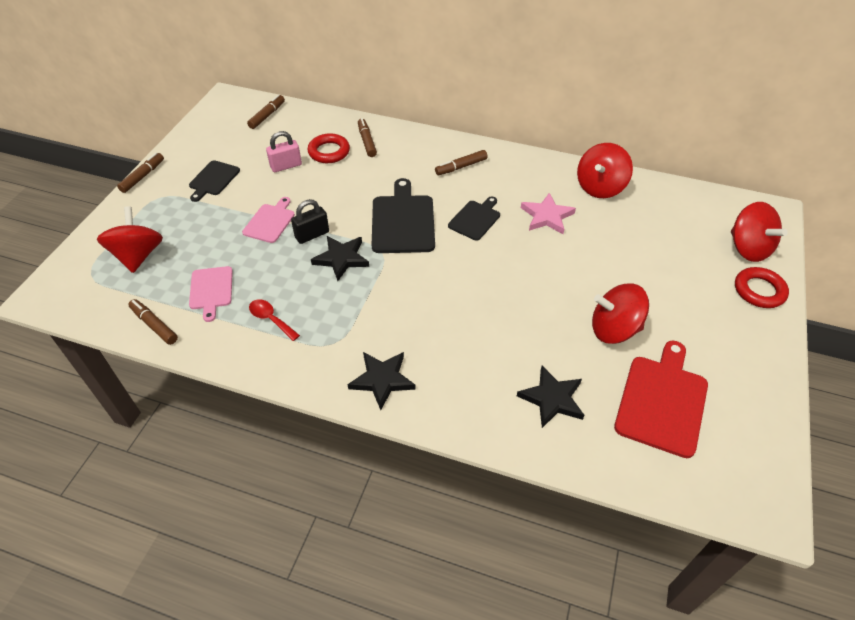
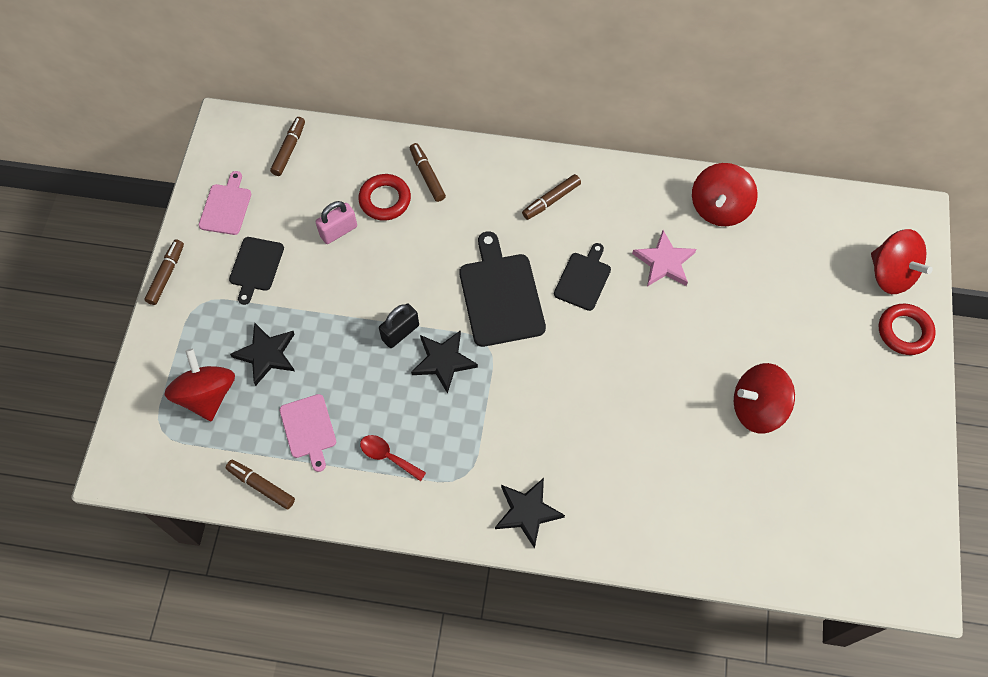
camera: 10 degrees left, 15 degrees up
(270, 222) = (345, 321): pink cutting board -> pink cutting board (226, 207)
(552, 399) = (705, 504): black star -> black star (266, 354)
(662, 401) = (814, 488): red cutting board -> none

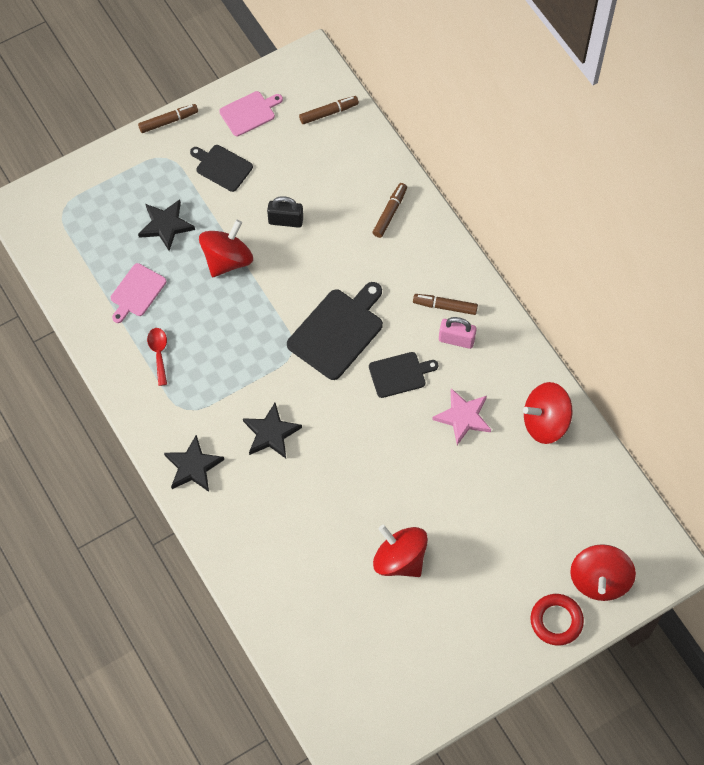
camera: 50 degrees right, 0 degrees up
(207, 395) = (108, 215): red spinning top -> red spinning top (227, 260)
(256, 266) = (222, 167): black cutting board -> black cutting board turned 60 degrees clockwise
(261, 486) = (76, 296): brown marker -> none
(338, 231) = (294, 194): pink padlock -> pink padlock (456, 339)
(385, 200) = (345, 202): red ring -> none
(400, 332) = (253, 291): black padlock -> black padlock (285, 221)
(443, 361) = (256, 334): black star -> black star (271, 433)

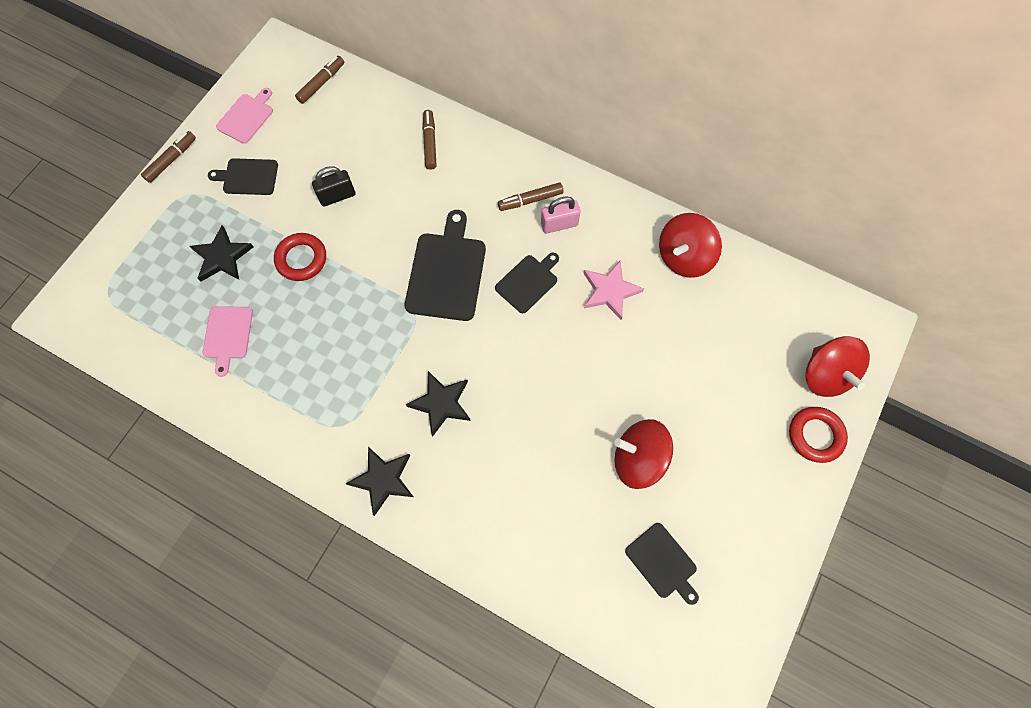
camera: 30 degrees left, 5 degrees up
(159, 353) = (284, 384): red spoon -> none
(227, 260) = (301, 259): red spinning top -> red ring
(368, 644) = (662, 562): none -> black cutting board

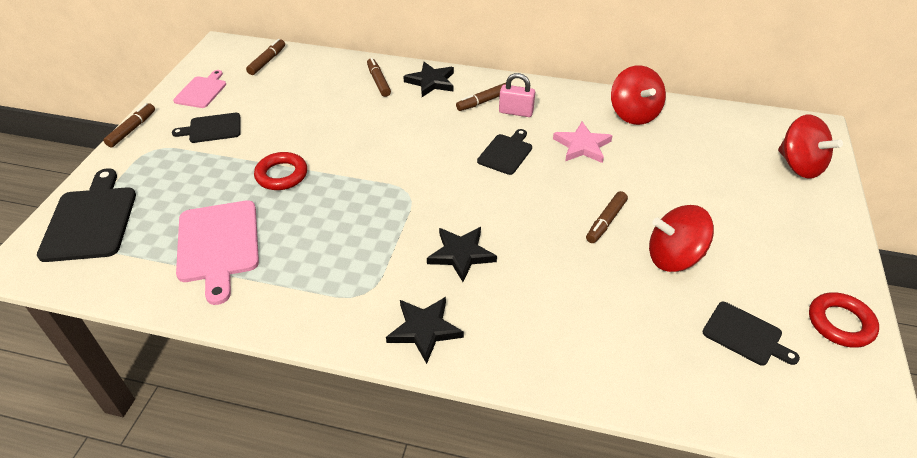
camera: 15 degrees left, 25 degrees down
(222, 257) = (199, 187): black star -> black star (431, 82)
(228, 335) = (218, 245): pink cutting board -> pink cutting board, size x1.67
(337, 196) = (304, 127): black padlock -> none
(447, 272) = (427, 159): black cutting board -> black cutting board (91, 220)
(559, 224) = (516, 112): pink padlock -> pink padlock turned 45 degrees clockwise
(592, 398) = (606, 221): none -> brown marker
(684, 257) = (633, 114): red spinning top -> red spinning top turned 45 degrees counterclockwise
(815, 435) = (819, 207): red ring -> red ring (840, 323)

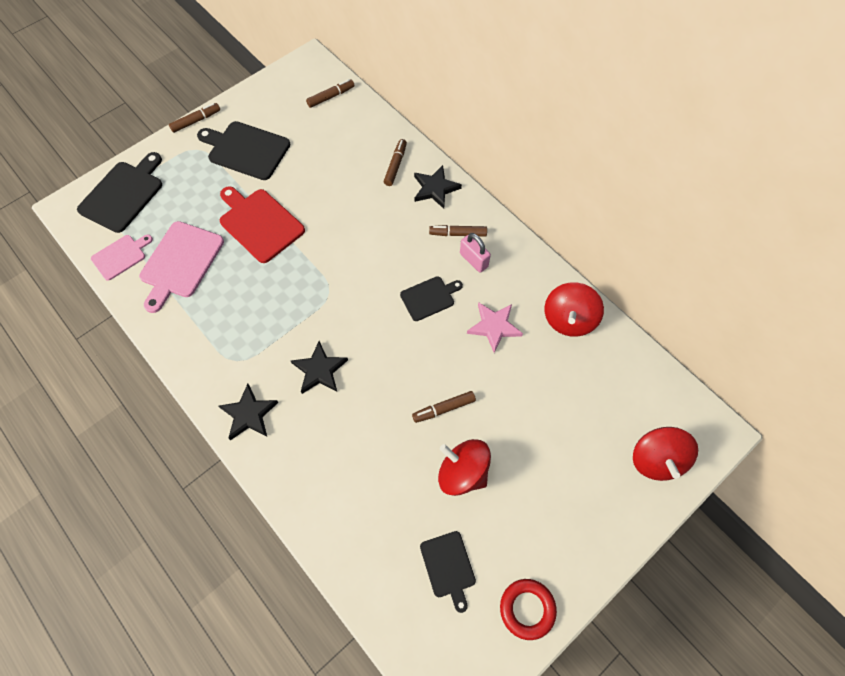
camera: 35 degrees right, 20 degrees up
(202, 91) = (264, 105): pink cutting board -> pink cutting board (121, 256)
(212, 128) = (246, 150): black cutting board -> black cutting board, size x1.67
(281, 175) = (259, 223): red ring -> red cutting board

